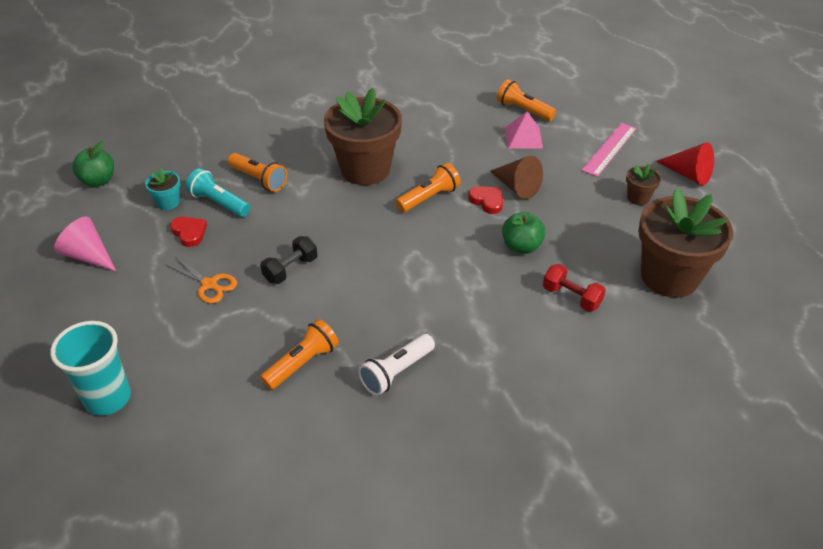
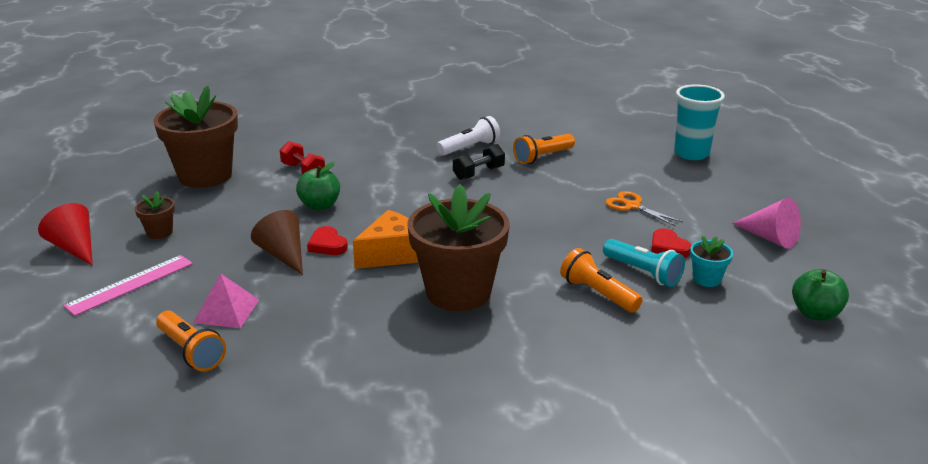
camera: 170 degrees left, 15 degrees down
(290, 269) = (554, 209): black dumbbell -> black dumbbell (478, 173)
(429, 198) = (391, 254): orange flashlight -> orange cheese

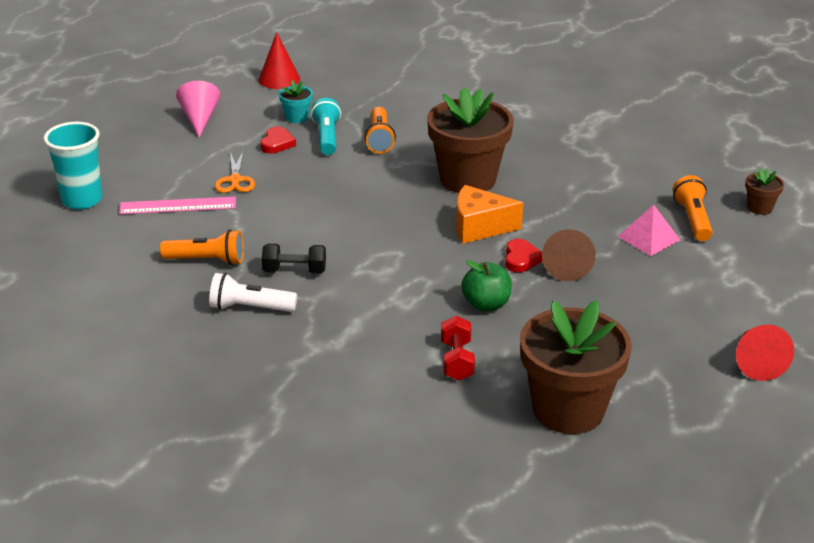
camera: 140 degrees left, 5 degrees up
(130, 284) = (716, 295): pink ruler -> pink ruler (178, 206)
(159, 232) = (663, 344): brown flower pot -> brown flower pot (759, 208)
(815, 313) = (279, 79): green apple -> red cone

